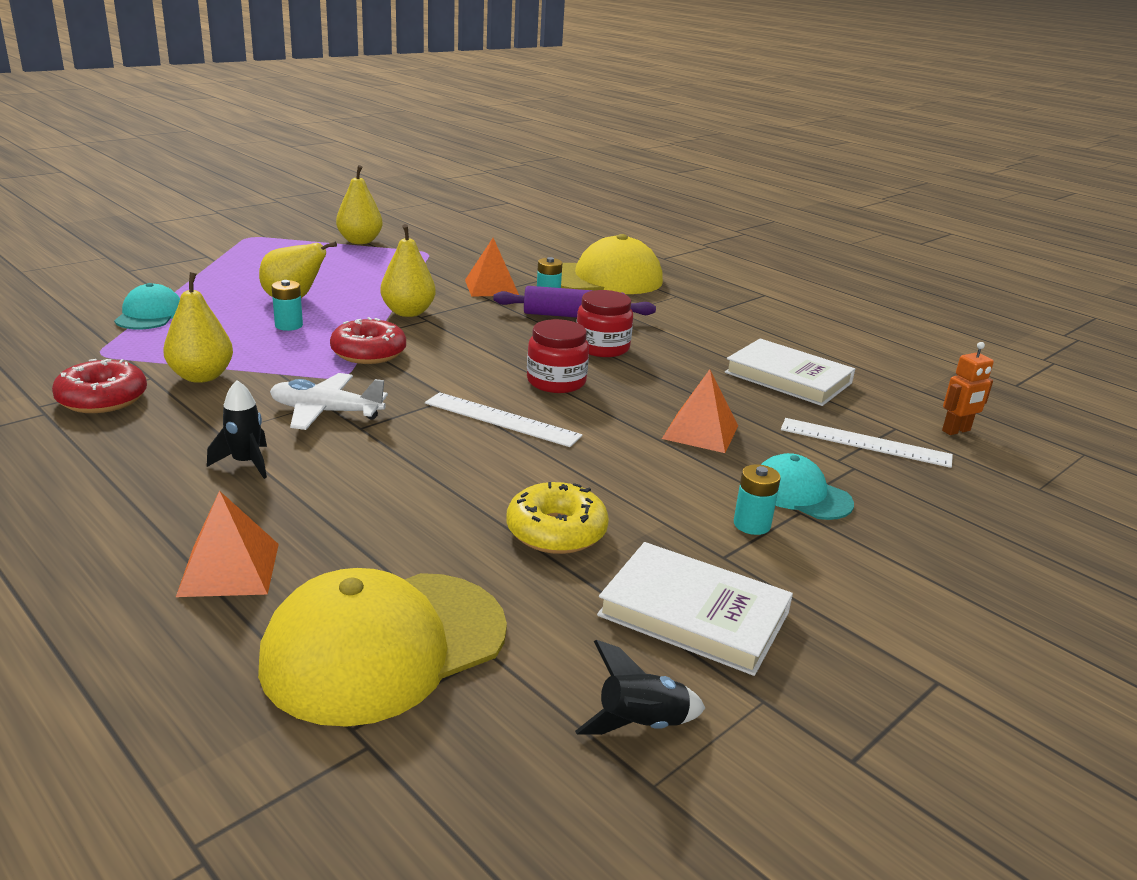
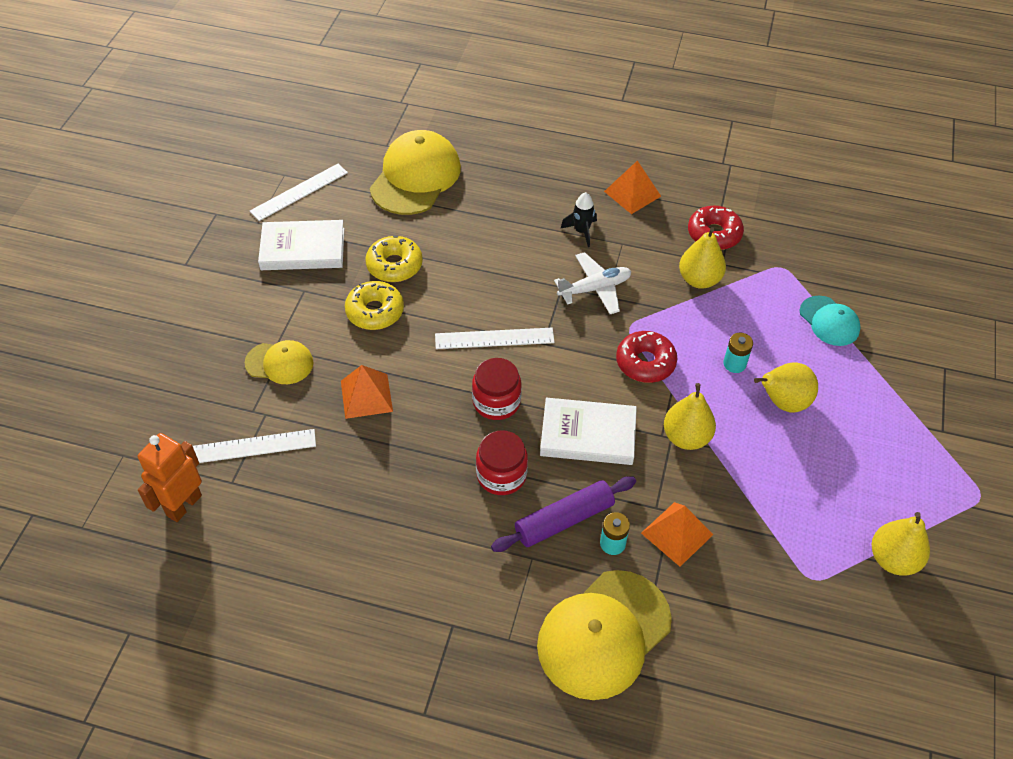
camera: 150 degrees right, 25 degrees up
(229, 569) = (510, 178): orange pyramid -> orange pyramid (632, 193)
(631, 494) = (375, 312): none -> yellow donut
(641, 725) = (299, 192): black rocket -> white ruler
(752, 524) = (298, 321): turquoise battery -> none
(788, 378) = (334, 516): white book -> white book (588, 435)
(800, 494) = (279, 363): turquoise cap -> yellow cap
(956, 431) = (184, 505): orange robot -> orange robot, size x1.55

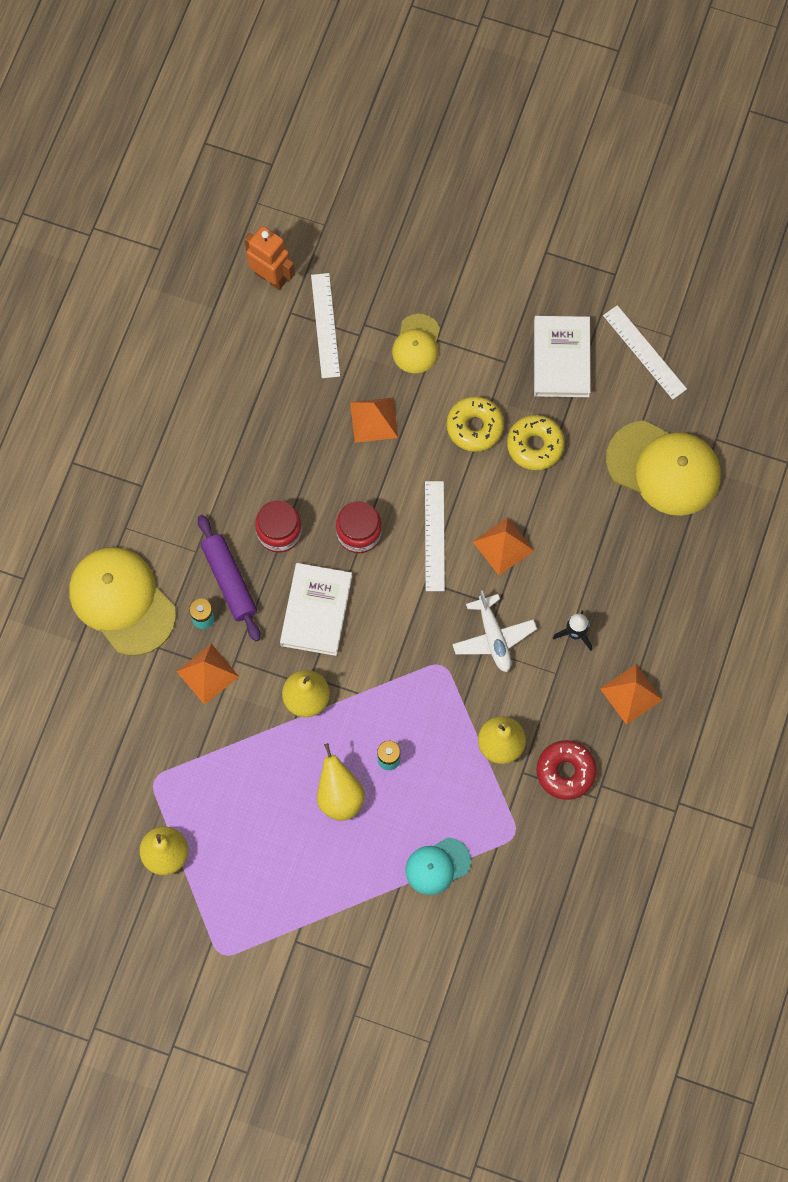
camera: 95 degrees right, 20 degrees up
(500, 285) = (503, 546): none -> orange pyramid
(645, 363) = (396, 674): red donut -> none

